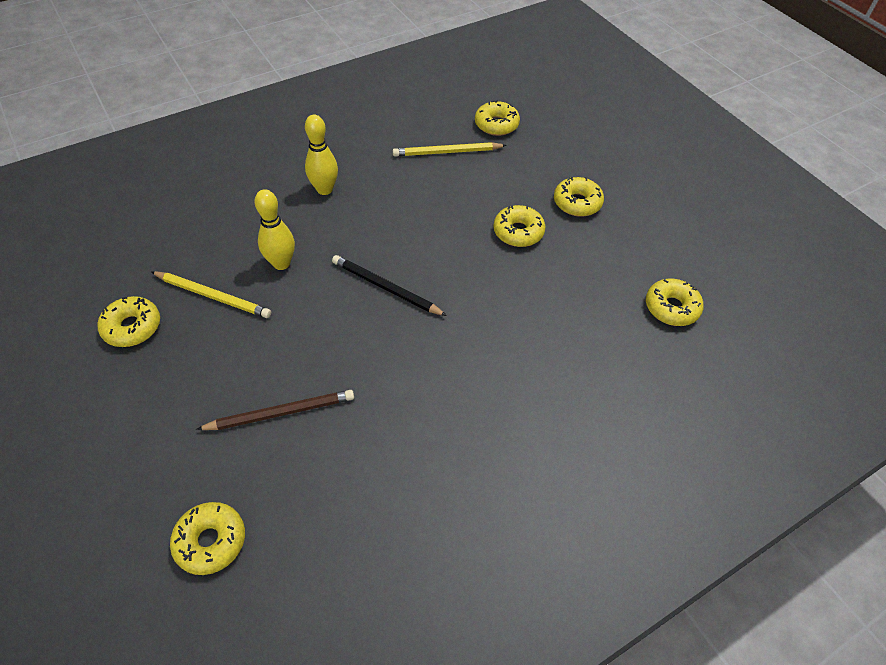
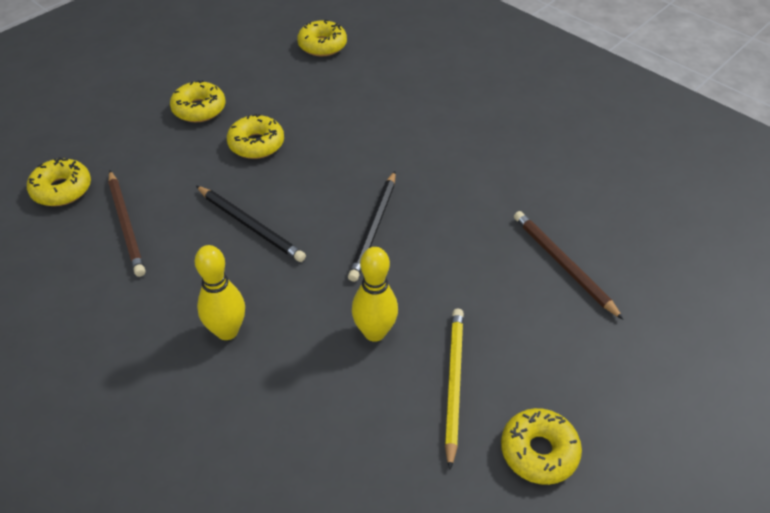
camera: 105 degrees left, 5 degrees down
(210, 541) = (705, 270): yellow donut -> none
(419, 214) = (250, 225): none -> black pencil
(447, 152) = (126, 225): yellow pencil -> brown pencil

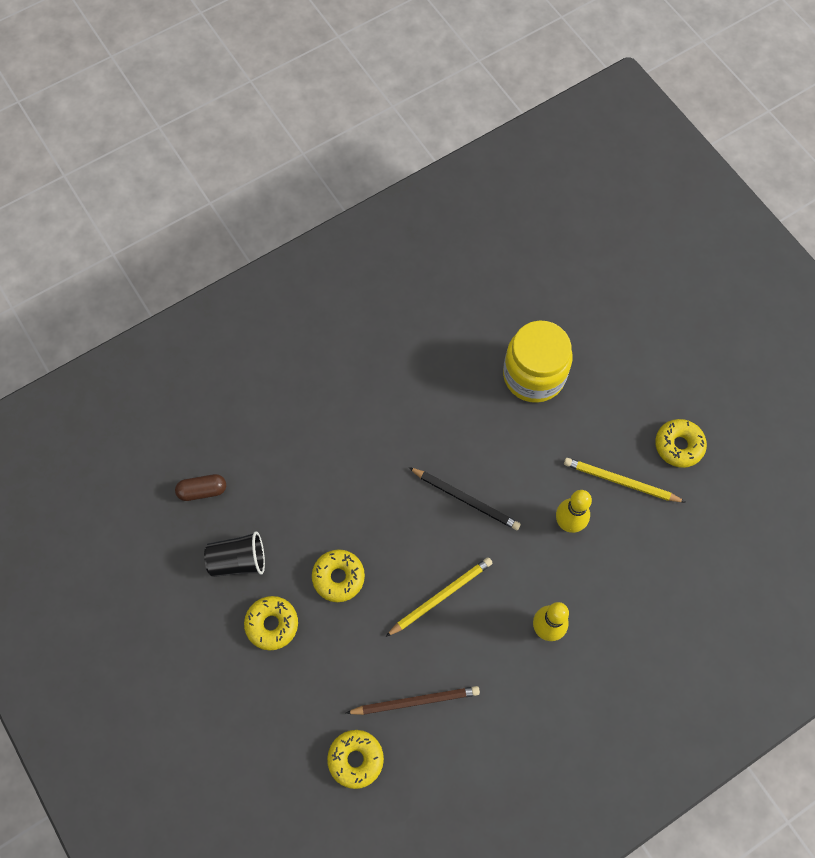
camera: 75 degrees left, 20 degrees up
(250, 225) = (441, 596): black pencil -> yellow pencil
(259, 77) = (238, 560): none -> black cup
(322, 45) = (202, 490): yellow donut -> brown capsule
(563, 265) = (533, 375): brown pencil -> yellow jar

